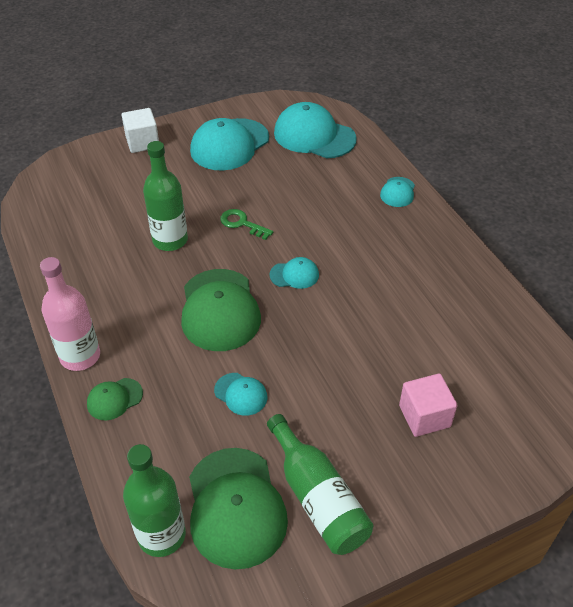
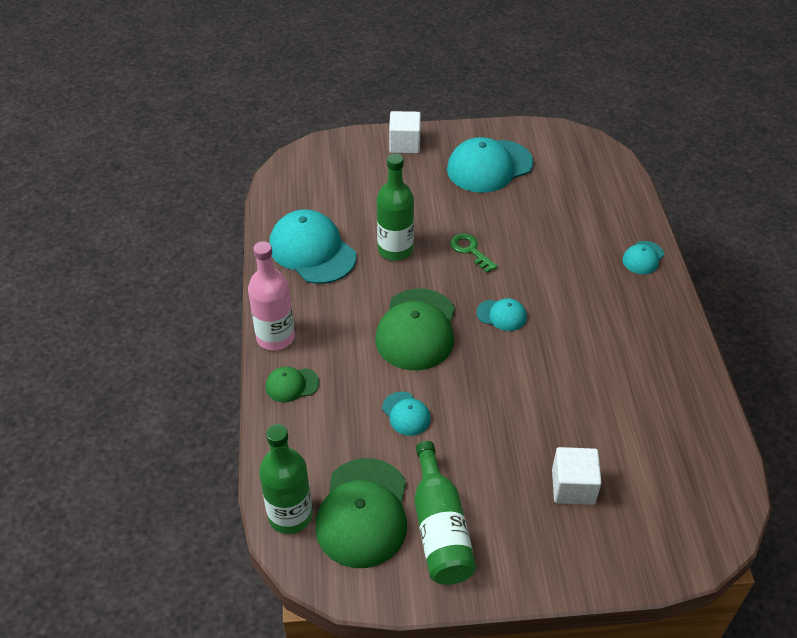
camera: 20 degrees right, 0 degrees up
(314, 136) = (580, 177): turquoise cap -> turquoise cap (312, 251)
(424, 416) = (573, 487): pink cube -> white cube

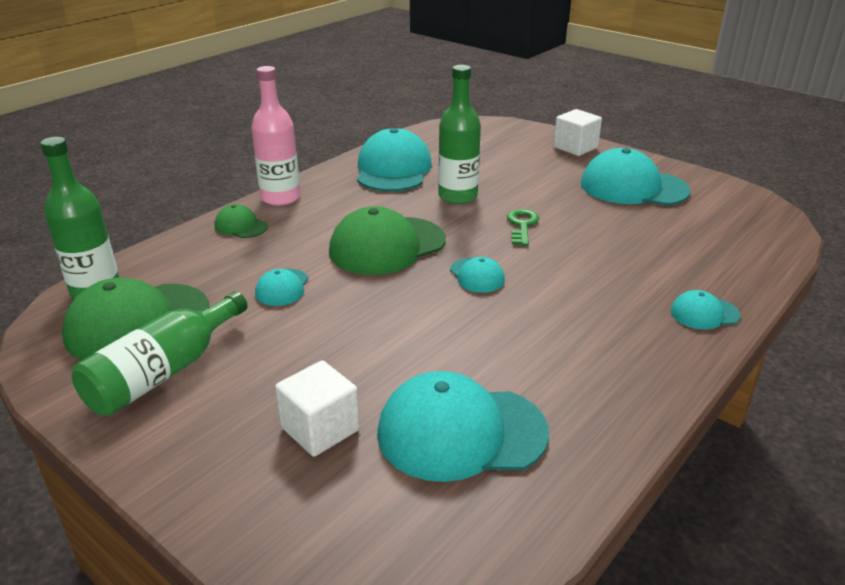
camera: 45 degrees right, 15 degrees down
(634, 430) = (461, 432): none -> turquoise cap

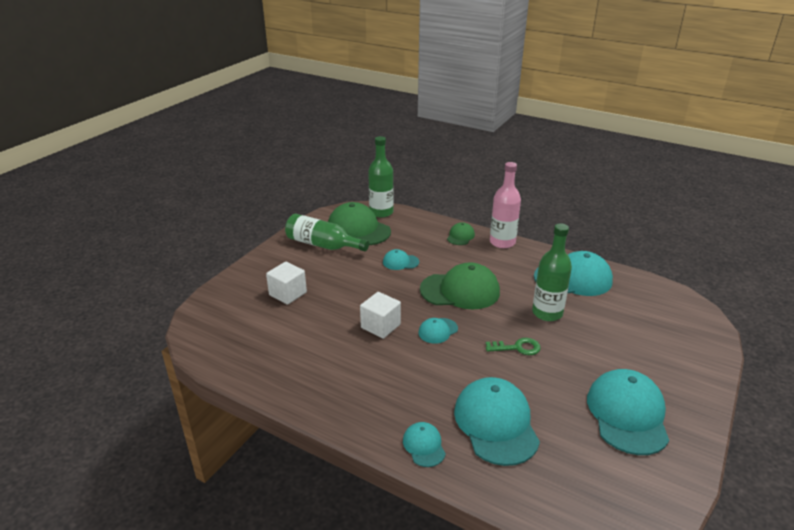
camera: 80 degrees right, 0 degrees up
(387, 246) = (460, 291): green cap -> green cap turned 135 degrees clockwise
(461, 432) = (288, 337): turquoise cap -> turquoise cap (496, 423)
(575, 147) = (693, 375): white cube -> white cube (380, 326)

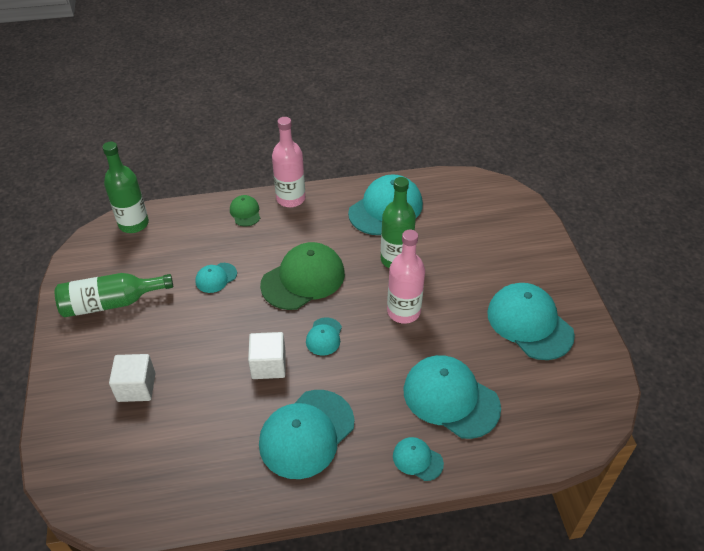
camera: 40 degrees left, 15 degrees up
(358, 229) = (130, 260): green cap -> none
(361, 379) = (306, 433): none -> turquoise cap
(517, 348) = (403, 311): green key -> pink bottle

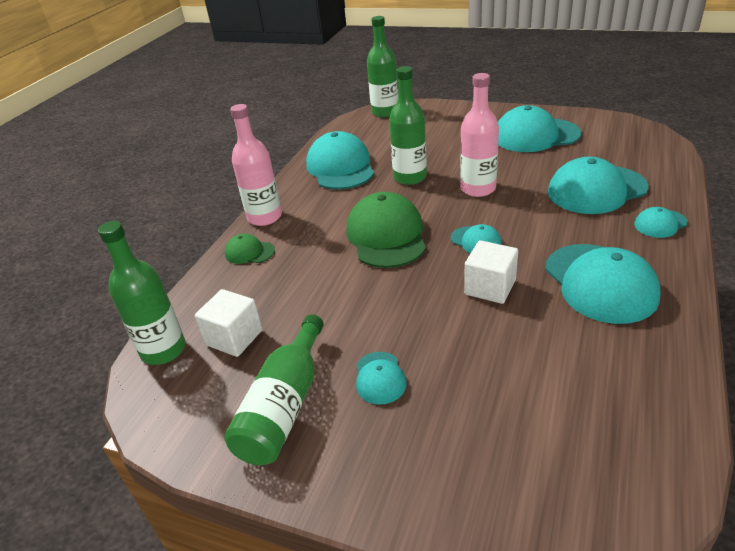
camera: 55 degrees left, 10 degrees down
(136, 387) = (454, 412): white cube -> white cube (234, 338)
(216, 278) = (328, 297): turquoise cap -> turquoise cap (380, 378)
(503, 195) = (385, 112): none -> green bottle

